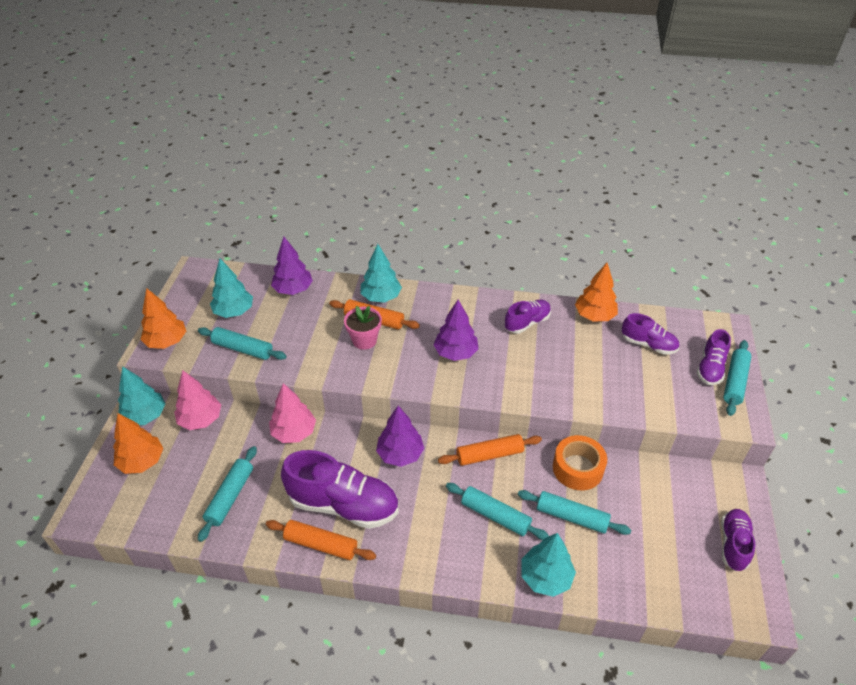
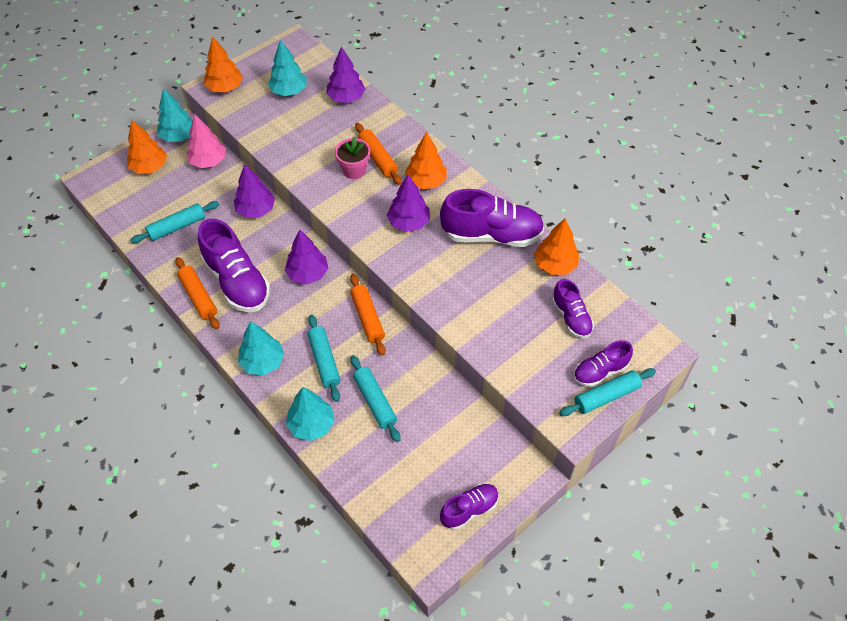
camera: 40 degrees right, 10 degrees up
(243, 349) = (267, 124): turquoise rolling pin -> none
(294, 432) = (256, 210): pink tree -> purple tree
(381, 297) = (403, 143): turquoise tree -> turquoise tree (262, 362)
(433, 314) = (426, 181): none -> orange tree
(489, 455) = (367, 318): orange rolling pin -> orange rolling pin turned 45 degrees clockwise
(527, 323) = (492, 235): purple shoe -> purple shoe, size x1.79
(577, 468) = (419, 373): orange tape -> none

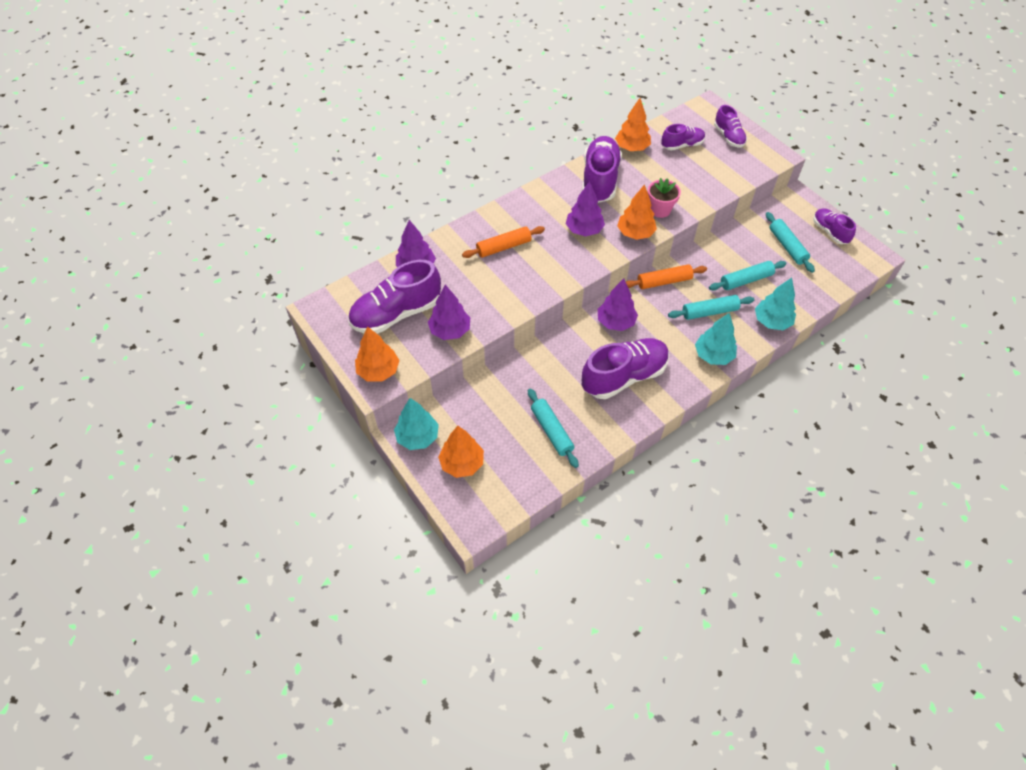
camera: 85 degrees left, 0 degrees up
(198, 297) = (642, 408): orange rolling pin -> none
(208, 161) = (461, 406): pink tree -> none
(256, 210) = (535, 363): purple tree -> purple tree (450, 330)
(289, 91) = (396, 314): turquoise tree -> purple shoe
(354, 170) = (517, 265): pink flower pot -> pink flower pot (660, 210)
(426, 181) = (536, 216): orange tree -> orange tree (635, 233)
(606, 396) = (749, 136): turquoise rolling pin -> turquoise rolling pin (787, 246)

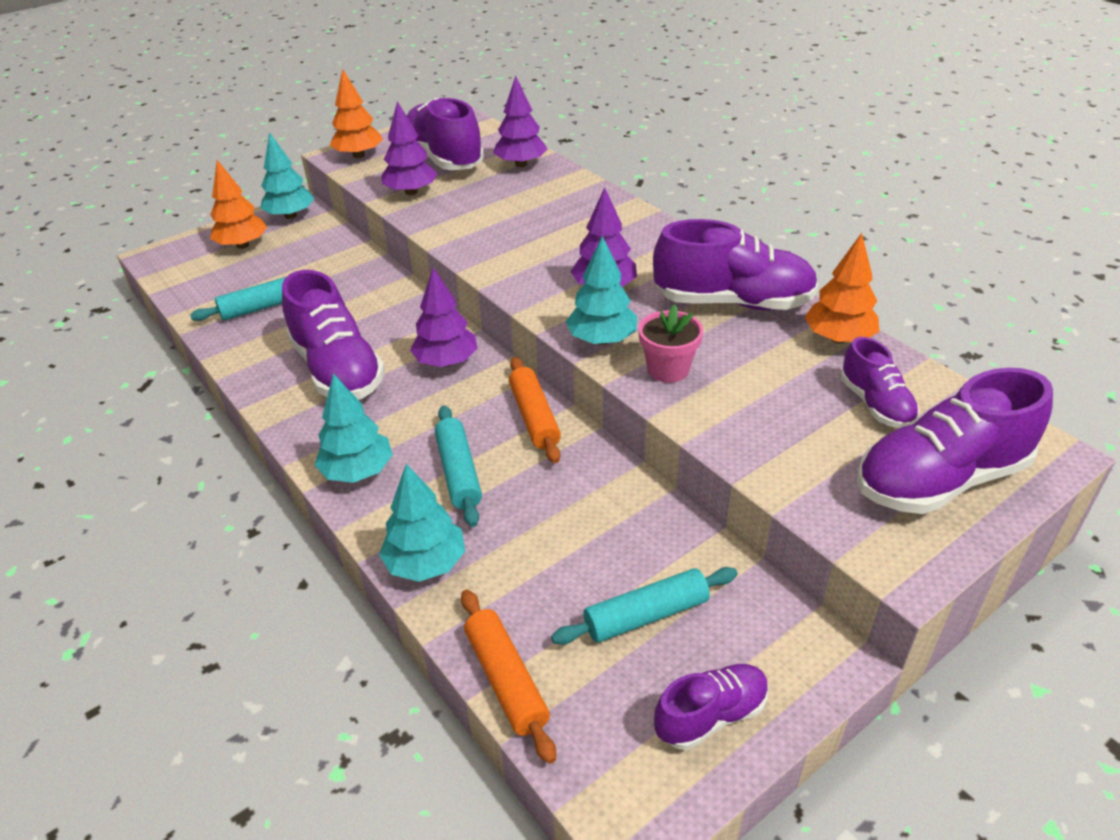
camera: 90 degrees right, 15 degrees down
(503, 247) = (561, 221): orange rolling pin -> orange rolling pin (506, 680)
(635, 233) = (602, 340): orange tree -> turquoise tree
(728, 137) = (940, 480): purple shoe -> purple shoe, size x1.79
(746, 280) = (539, 532): turquoise rolling pin -> none

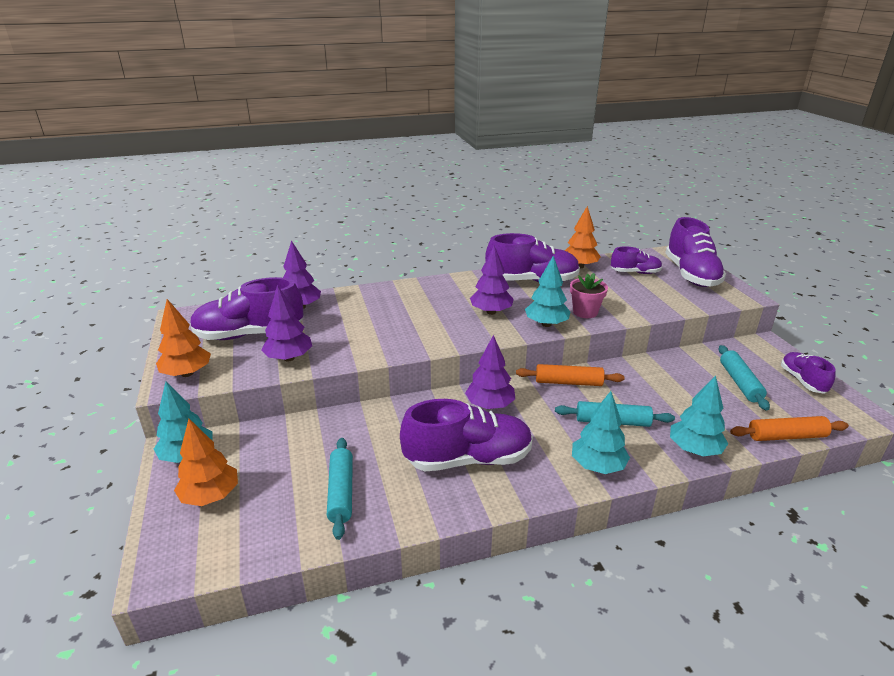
camera: 70 degrees left, 10 degrees down
(733, 302) = (532, 281): purple shoe -> purple shoe turned 60 degrees clockwise

